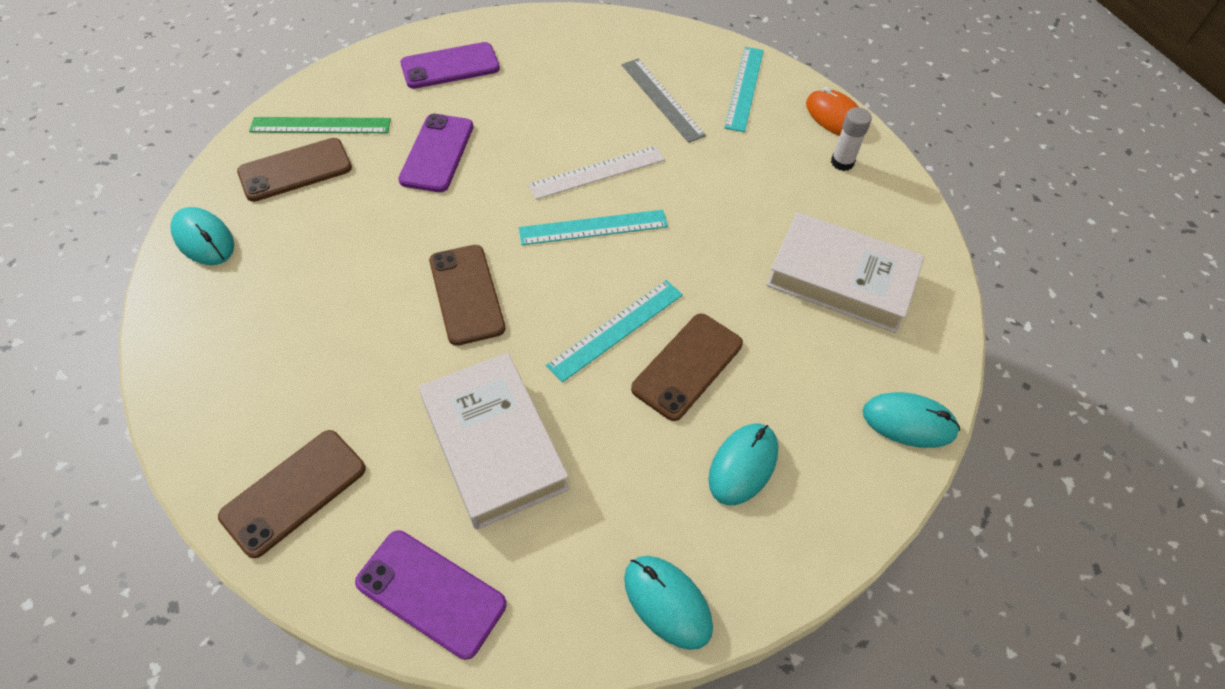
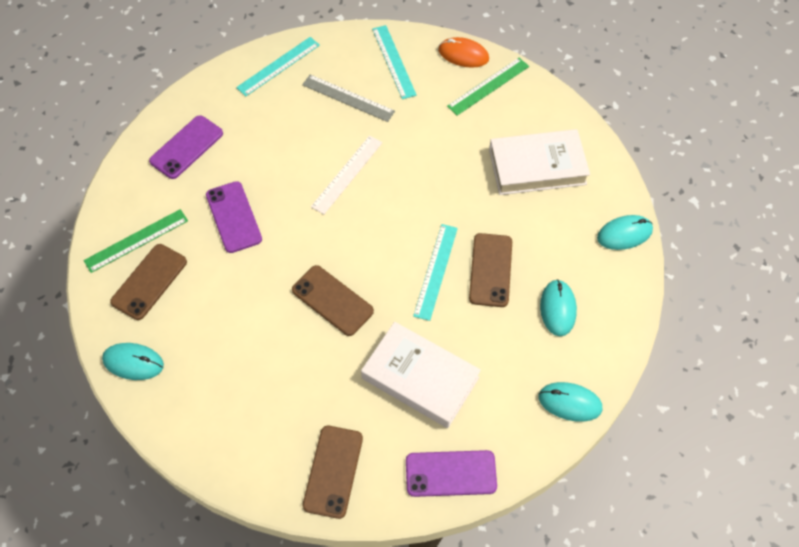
camera: 30 degrees left, 5 degrees up
(593, 227) = (373, 214): turquoise ruler -> turquoise ruler (278, 66)
(842, 162) = (488, 86): white glue stick -> green ruler

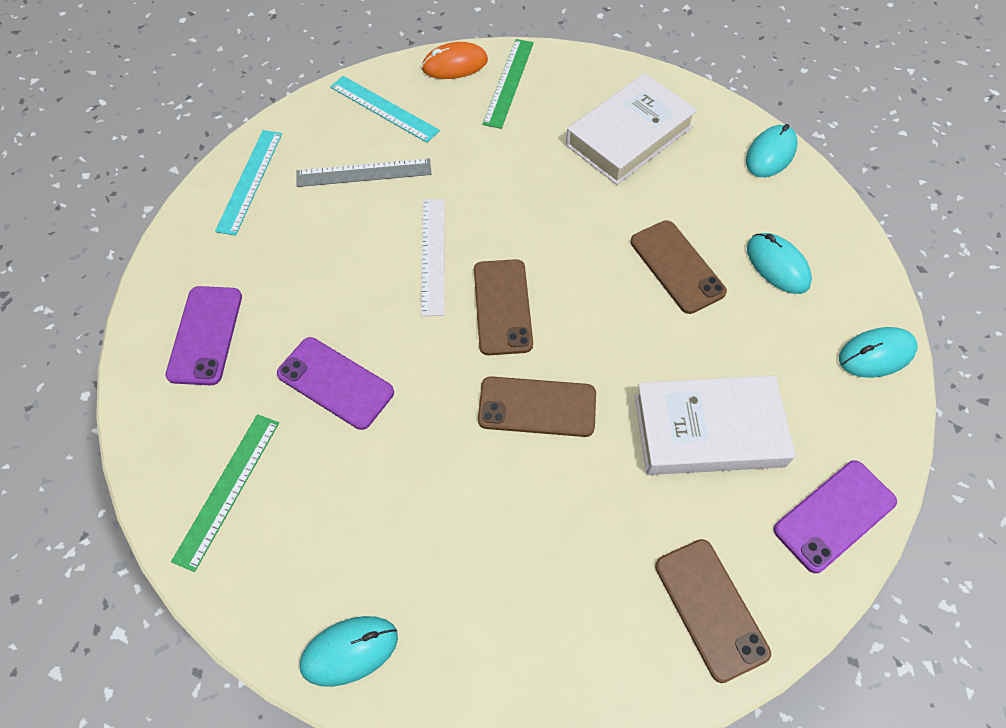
camera: 35 degrees left, 0 degrees up
(149, 282) = (287, 531): brown phone -> brown phone (502, 307)
(435, 271) = (622, 303): turquoise ruler -> none

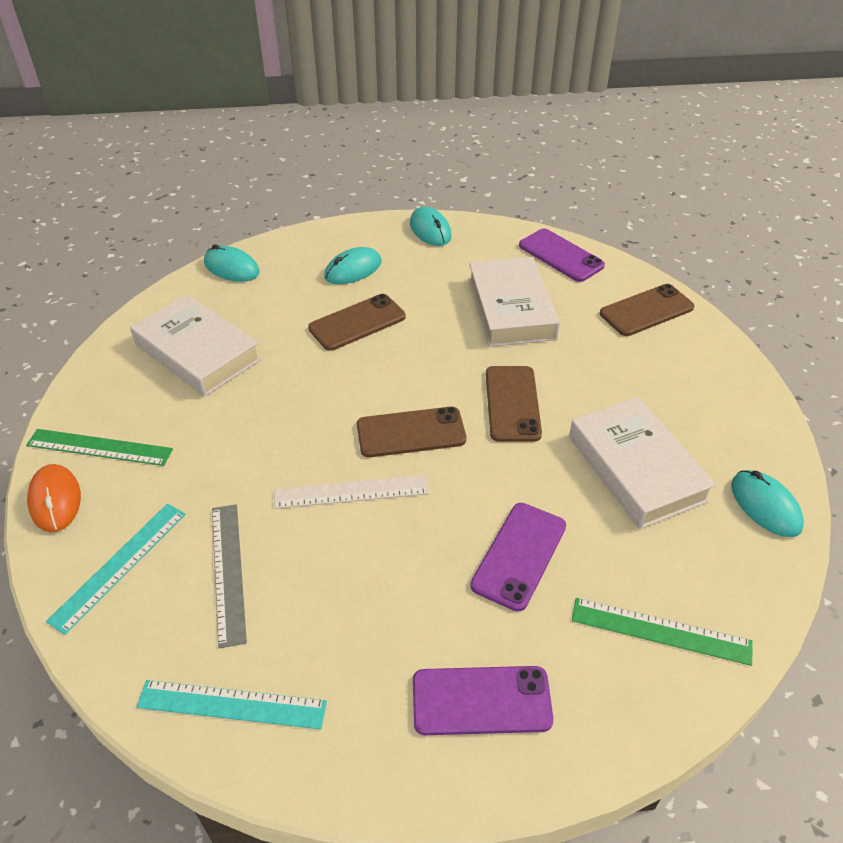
camera: 95 degrees left, 15 degrees down
(425, 518) = (636, 468): none -> white book

